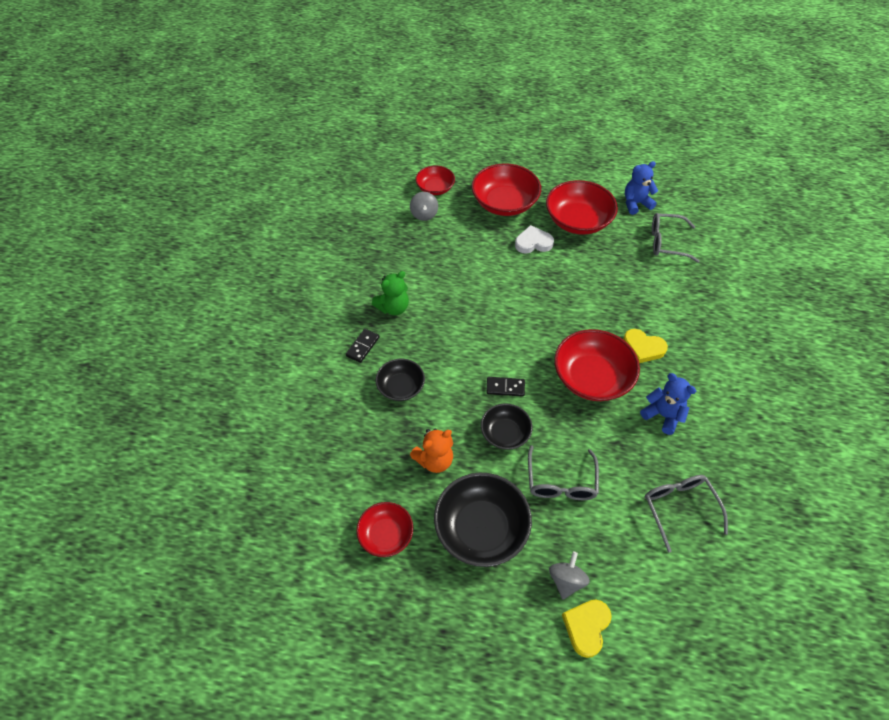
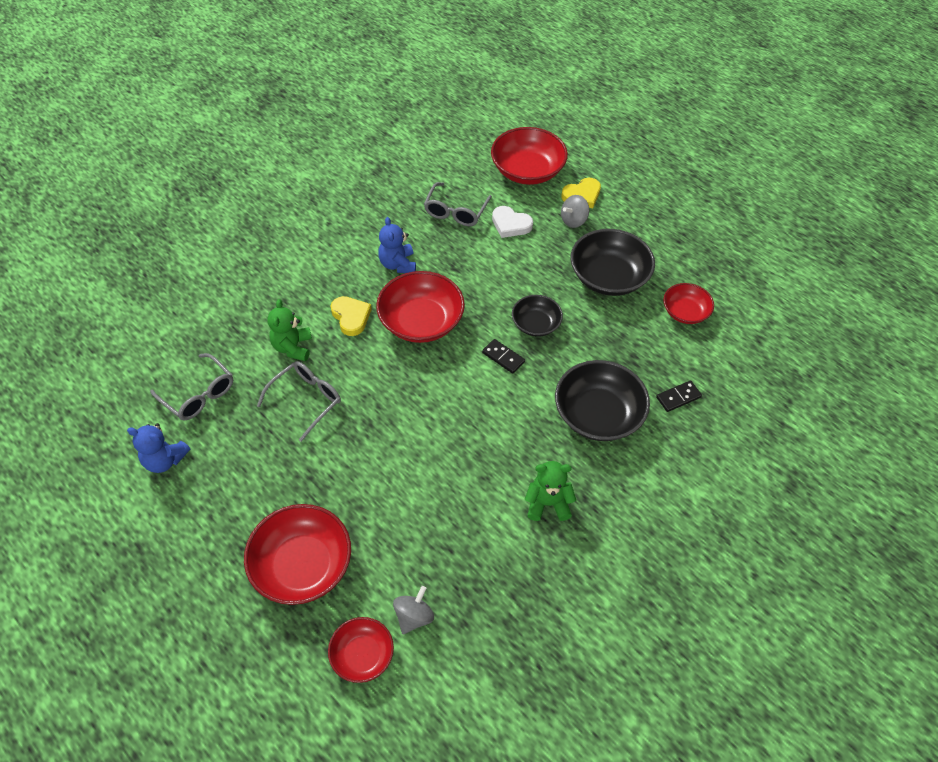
camera: 145 degrees left, 0 degrees up
(362, 346) = (609, 478): black domino -> black domino (678, 397)
(401, 387) = (598, 414): black bowl -> black bowl, size x1.71
(434, 460) = (611, 338): orange teddy bear -> none
(533, 243) = (329, 485): white heart -> white heart (510, 224)
(561, 481) = (522, 270): grey glasses -> grey glasses (306, 400)
(578, 221) = (251, 481): red bowl -> red bowl (527, 171)
(652, 302) = (293, 347): none -> green teddy bear

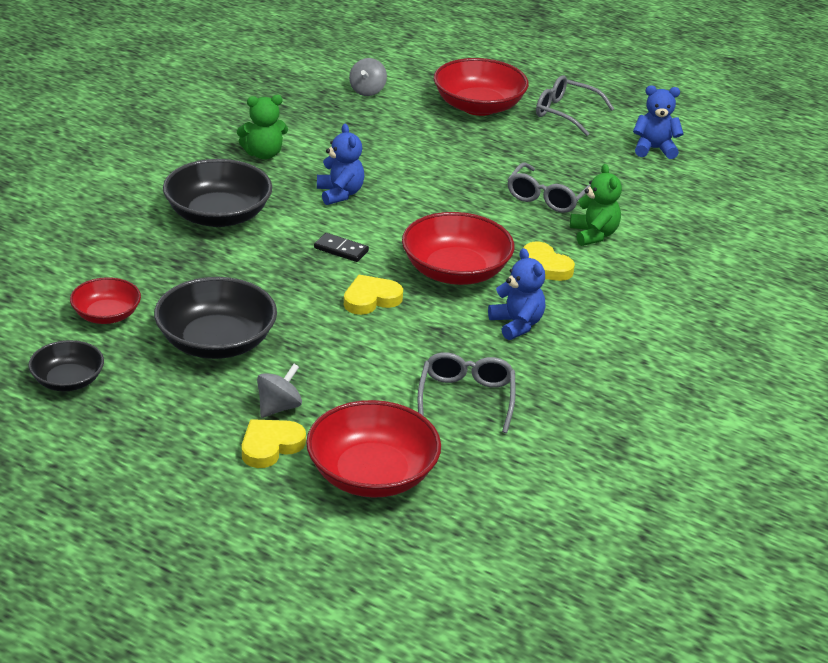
camera: 165 degrees right, 20 degrees down
(198, 394) = (664, 192): grey glasses -> grey glasses (566, 113)
(362, 655) = (401, 73): red bowl -> none
(488, 430) = (340, 194): none -> blue teddy bear
(493, 302) = (371, 299): none -> yellow heart
(510, 224) = (376, 390): white heart -> none
(536, 324) = (308, 283): black bowl -> black bowl (68, 380)
(678, 397) = (122, 236): black domino -> none

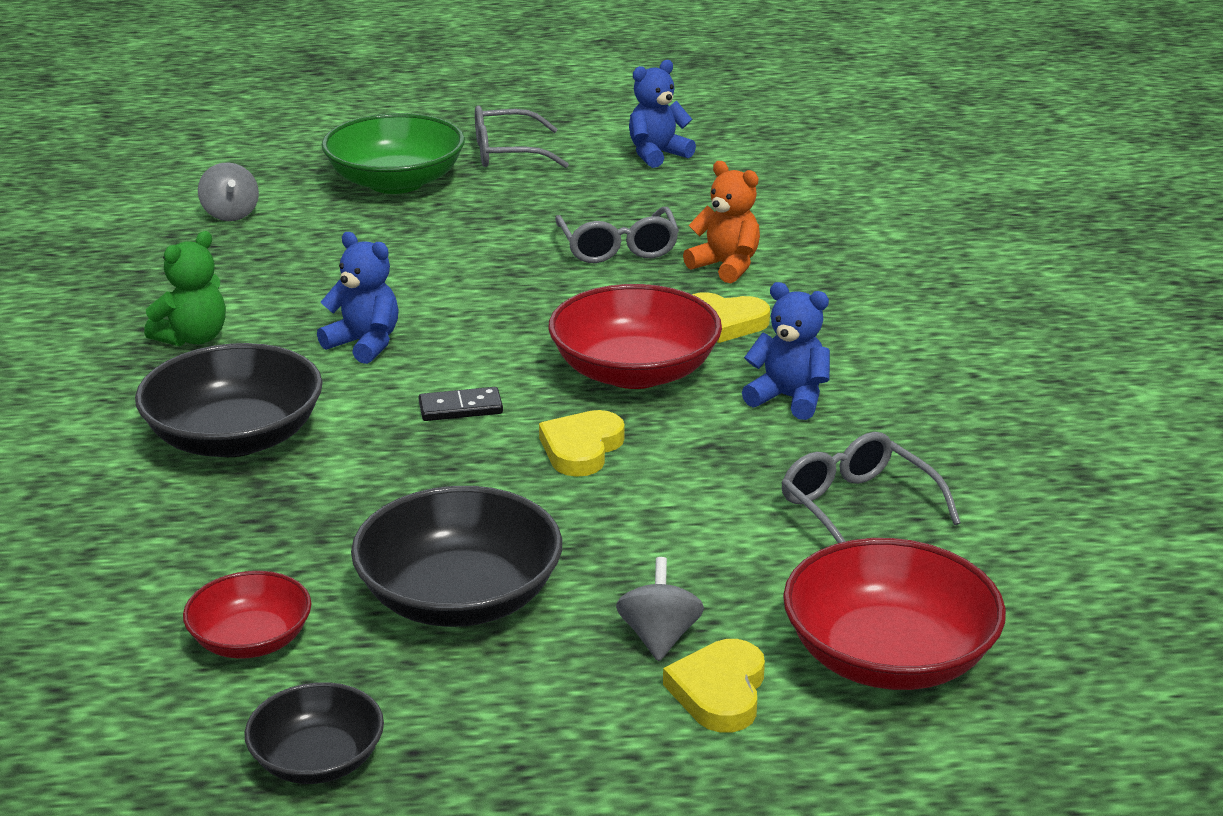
camera: 35 degrees left, 5 degrees down
(478, 106) = (396, 182): red bowl -> green bowl
(593, 235) = (726, 266): green teddy bear -> orange teddy bear

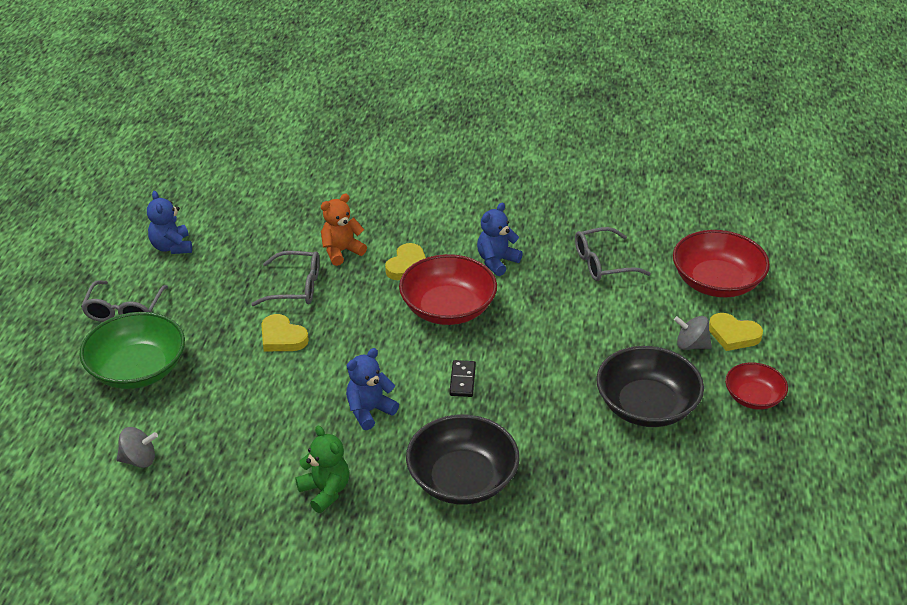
camera: 75 degrees left, 10 degrees up
(251, 640) = (667, 487): red bowl -> red bowl (753, 397)
(318, 760) = (765, 470): black bowl -> none
(581, 448) = (521, 341): yellow heart -> yellow heart (282, 337)

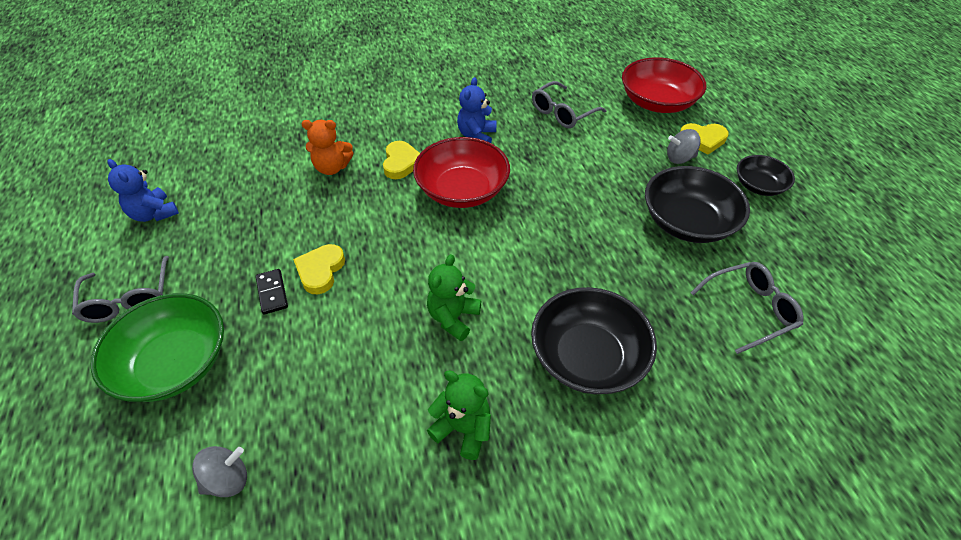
camera: 25 degrees left, 10 degrees up
(282, 337) = (320, 271): yellow heart -> yellow heart turned 90 degrees clockwise
(295, 287) = (306, 215): grey glasses -> grey glasses (749, 310)
(341, 251) = (332, 168): orange teddy bear -> orange teddy bear turned 120 degrees counterclockwise
(369, 411) = (453, 317): blue teddy bear -> green teddy bear
(462, 380) = (520, 254): black domino -> black domino (272, 293)
(753, 397) = (759, 186): red bowl -> black bowl

